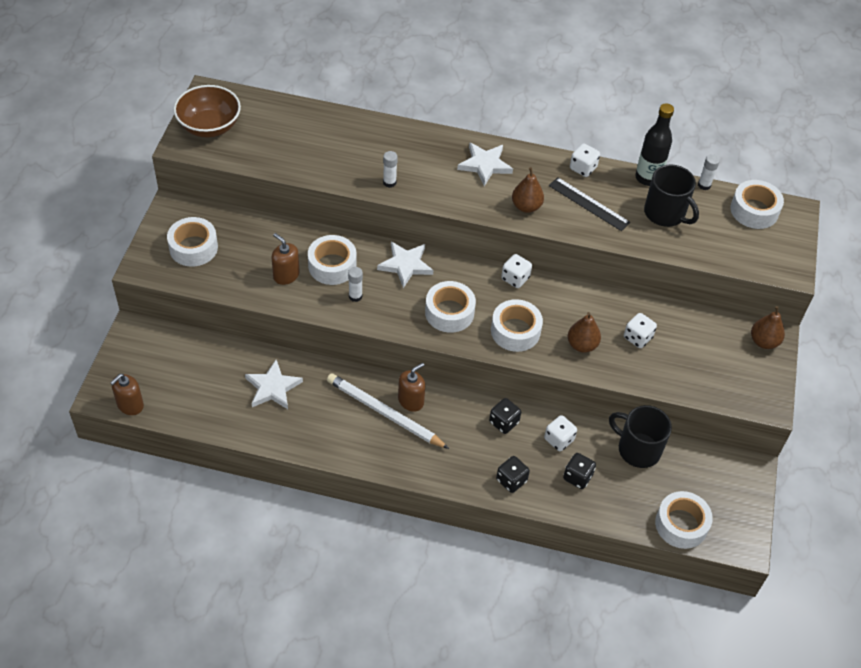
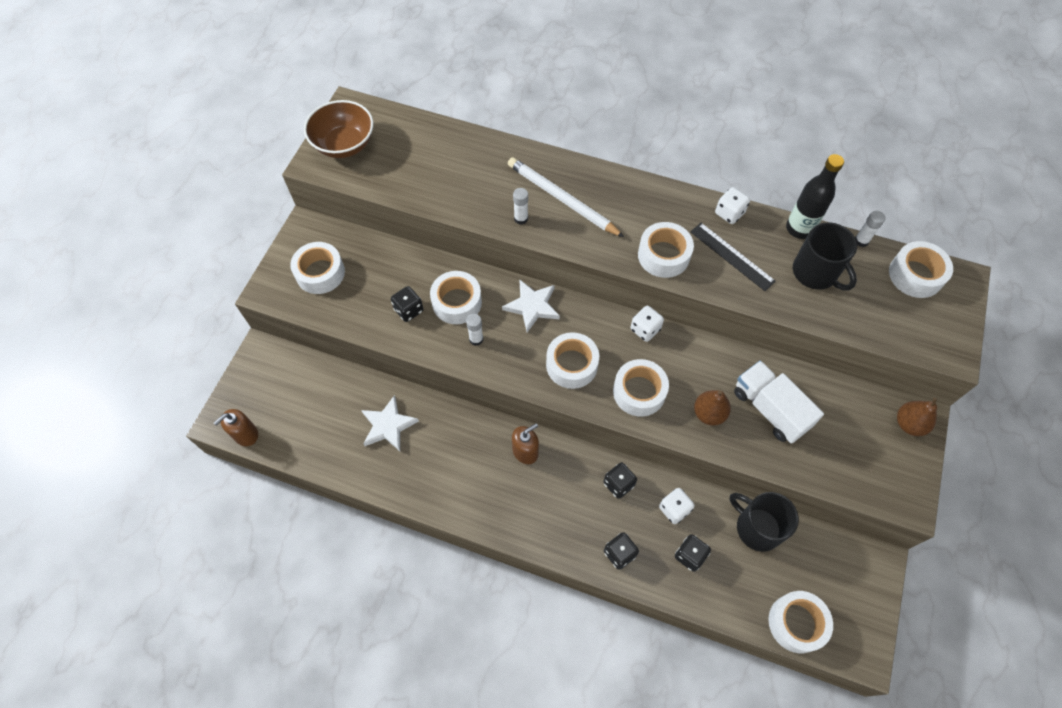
camera: 10 degrees right, 10 degrees up
(286, 275) = (408, 310): brown soap dispenser -> black dice
(384, 413) = (497, 463): white pencil -> white pencil (562, 199)
(485, 165) = (624, 203): white star -> none
(526, 206) = (663, 255): brown pear -> white tape
(637, 338) = (770, 409): white dice -> white truck

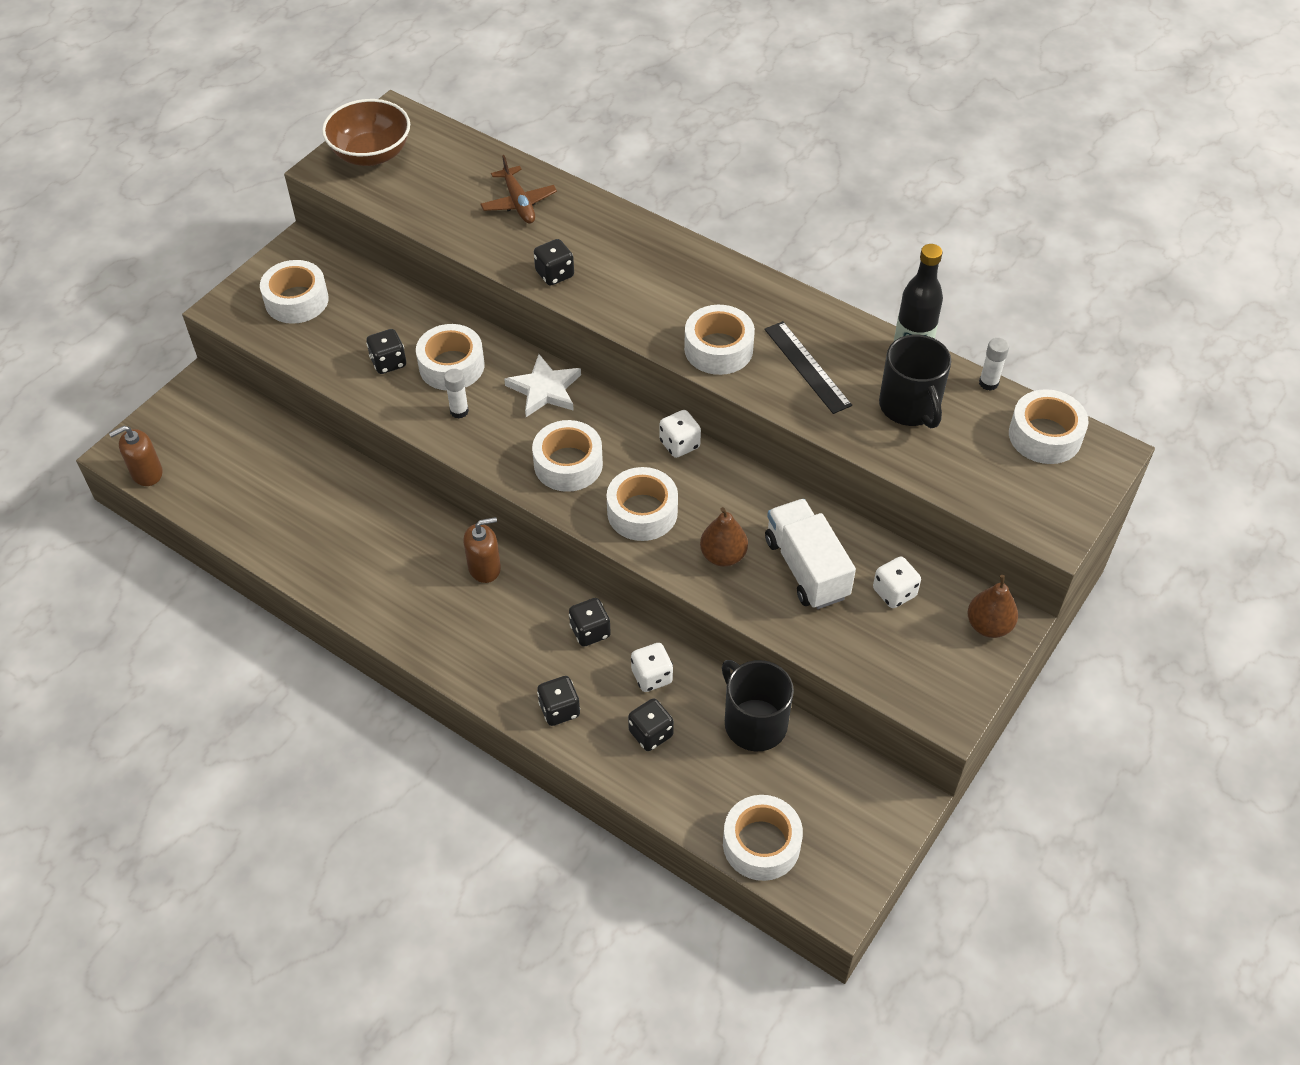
camera: 15 degrees right, 10 degrees down
(388, 425) = (323, 501): white star -> none
(471, 163) = (518, 202): none -> brown plane
(521, 218) = (554, 274): white glue stick -> black dice
(562, 199) = (615, 263): white pencil -> none
(729, 213) = (825, 318): white dice -> white dice (894, 592)

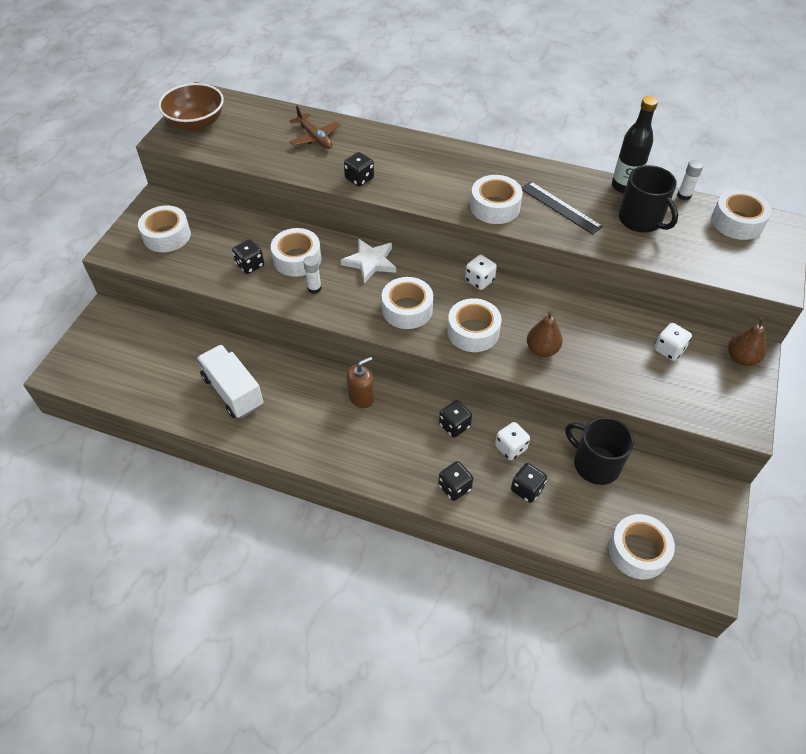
camera: 15 degrees left, 0 degrees up
(147, 473) = (82, 382): brown soap dispenser -> none
(806, 568) = (602, 346): white truck -> white truck (233, 391)

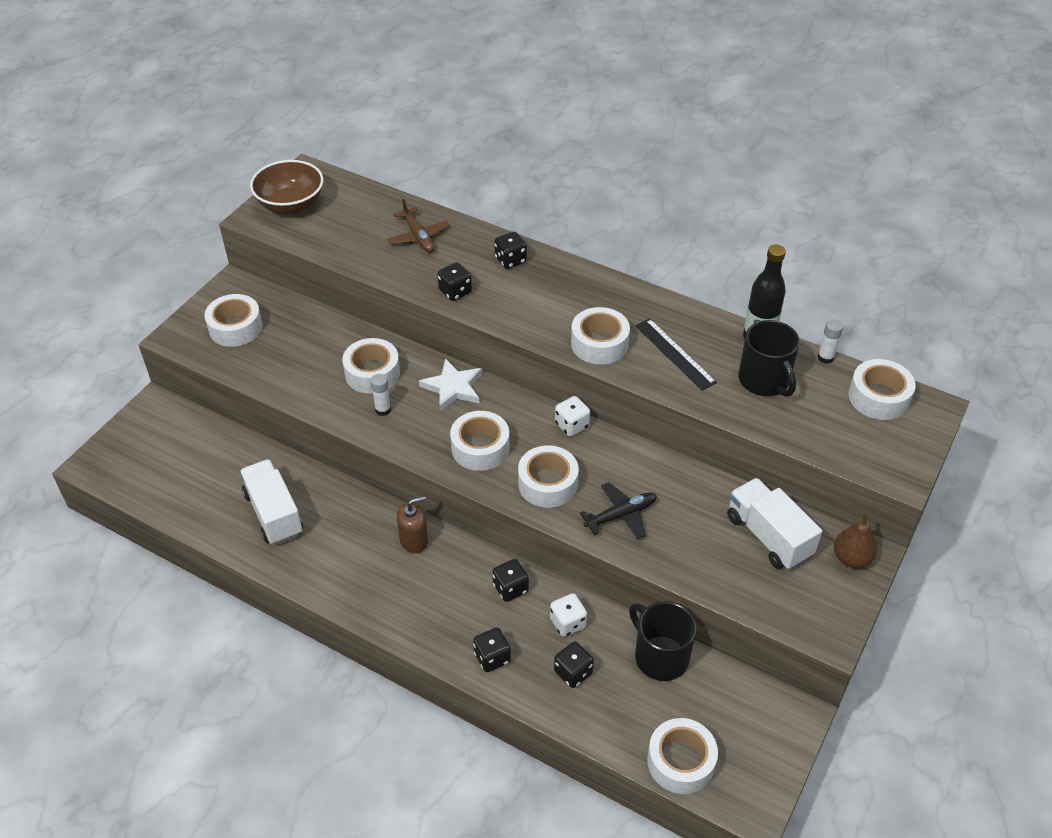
camera: 10 degrees right, 5 degrees down
(250, 265) = (318, 373): black dice -> black dice (510, 260)
(542, 350) = (620, 515): brown pear -> black plane
(669, 350) = (768, 536): white dice -> white truck

